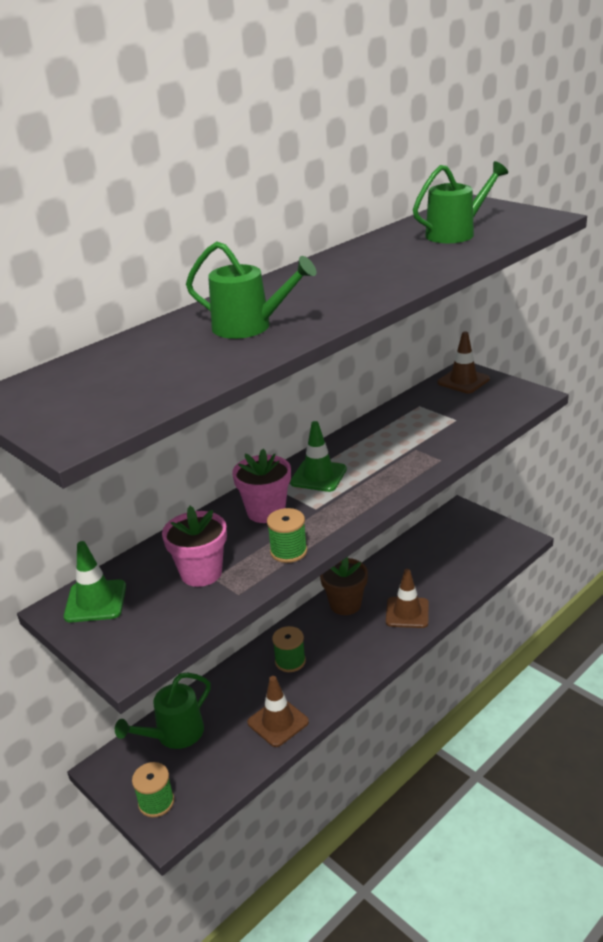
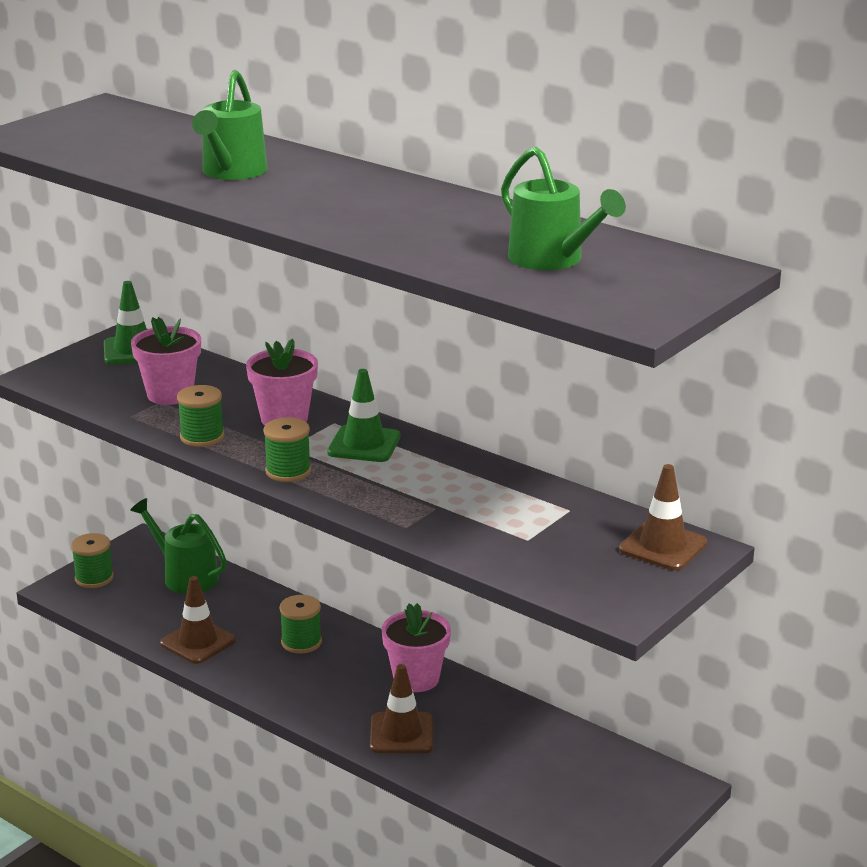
camera: 80 degrees right, 5 degrees down
(345, 604) = (416, 678): brown flower pot -> pink flower pot
(355, 508) = (288, 471): none -> green spool

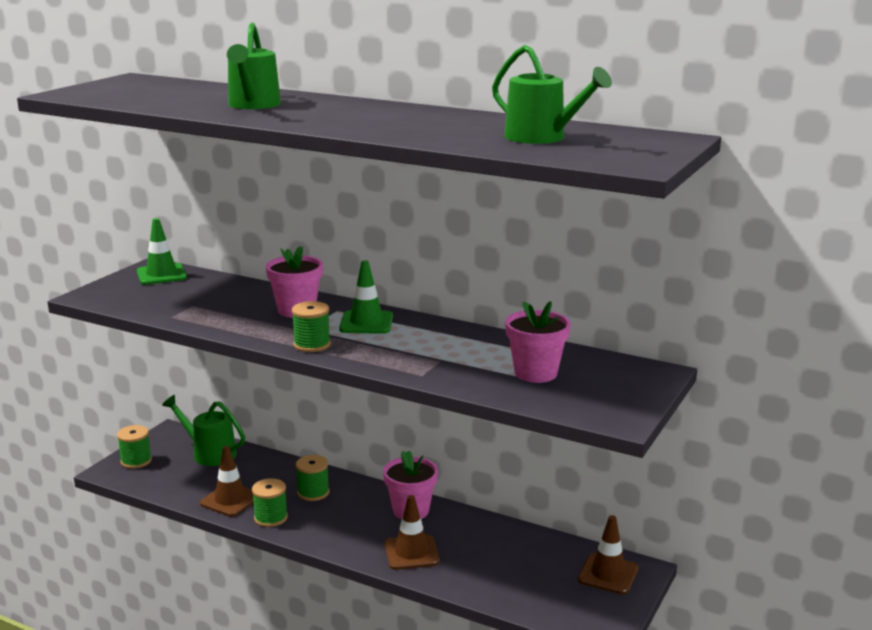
camera: 10 degrees left, 5 degrees down
(170, 394) = (199, 301): pink flower pot -> pink flower pot (535, 373)
(202, 437) = (234, 326): green spool -> green spool (271, 518)
(663, 546) = (628, 373): brown traffic cone -> brown traffic cone (608, 574)

